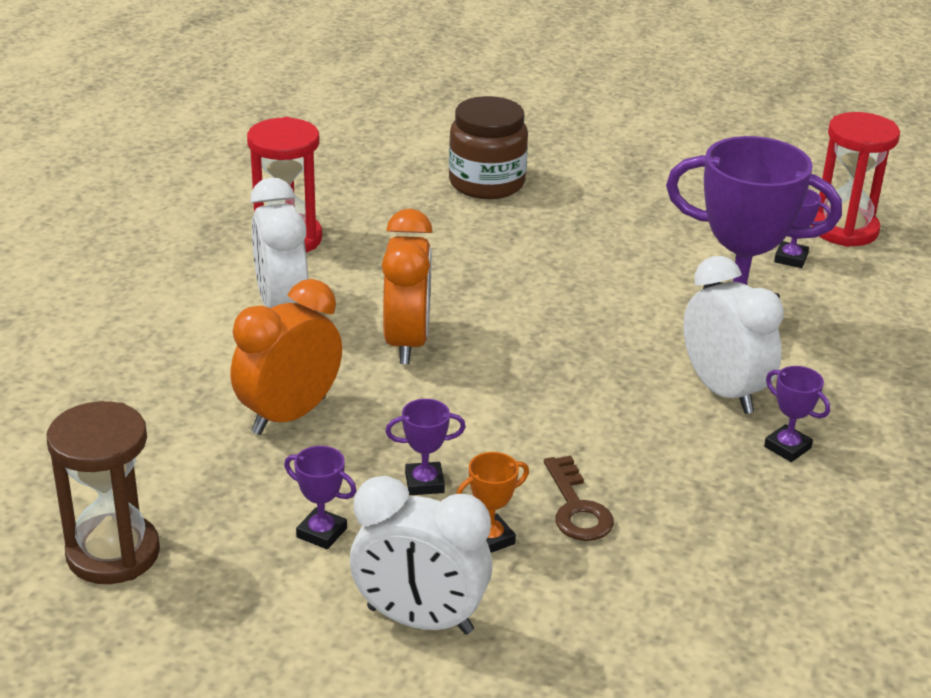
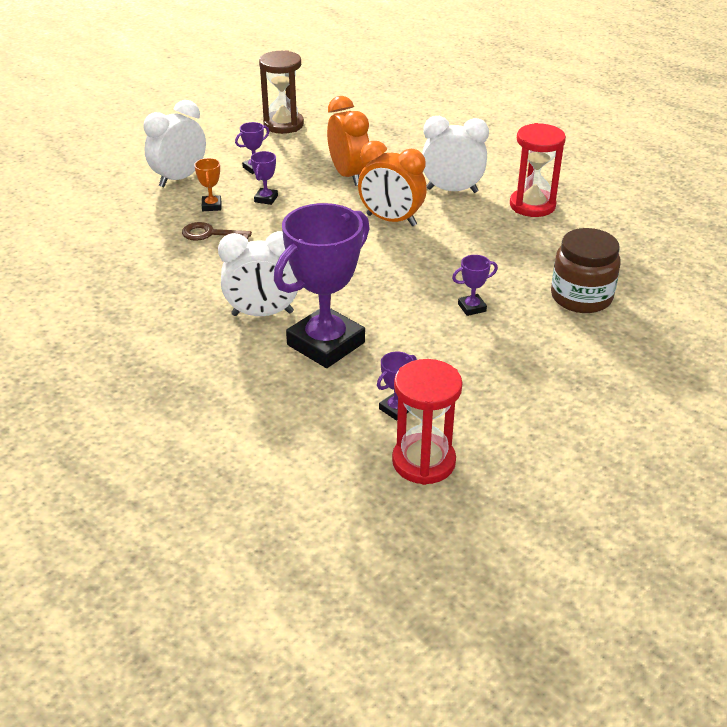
camera: 115 degrees right, 5 degrees up
(787, 447) = (194, 317): purple trophy -> purple trophy (472, 307)

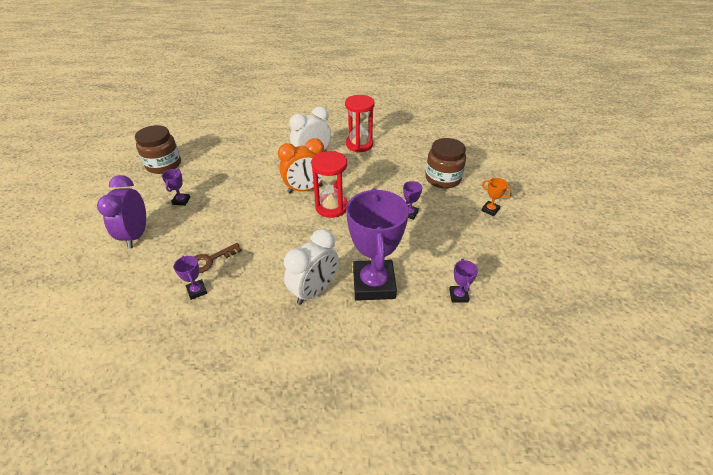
camera: 45 degrees left, 5 degrees up
(179, 178) = (136, 235): white clock -> purple clock
(211, 206) = (185, 241): orange trophy -> orange trophy (490, 210)
(266, 199) = (216, 216): purple trophy -> purple trophy (197, 291)
(283, 124) = (164, 165): brown hourglass -> brown jar
(348, 175) = (246, 176): orange clock -> none
(423, 461) = (511, 315): red hourglass -> red hourglass (331, 207)

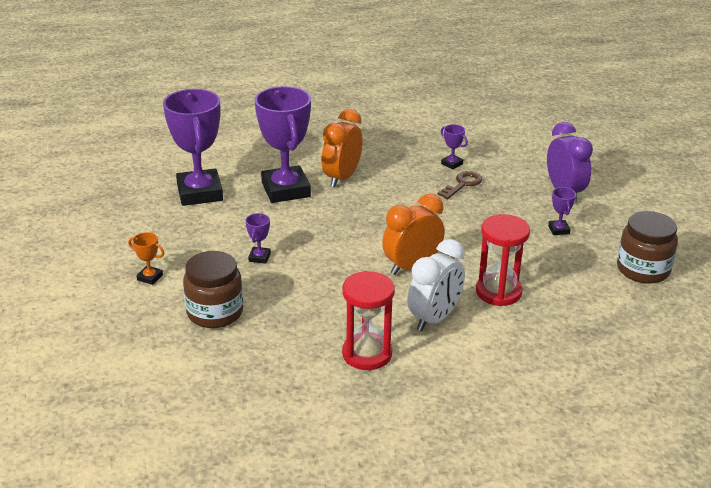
camera: 165 degrees right, 10 degrees down
(314, 291) = (342, 178): white clock -> orange clock
(331, 207) = (363, 250): red hourglass -> red hourglass (498, 292)
(458, 295) = (200, 193): purple trophy -> purple trophy, size x2.47

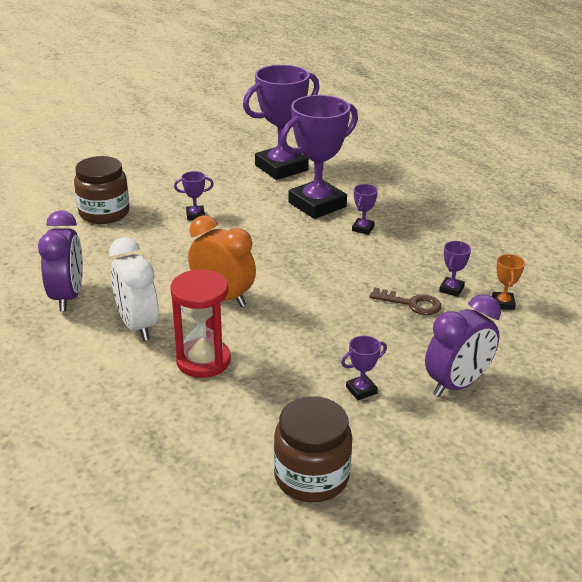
camera: 70 degrees right, 0 degrees up
(150, 277) = (141, 176): orange trophy -> orange trophy (503, 303)
(342, 178) = (363, 228): orange clock -> purple trophy
(367, 354) = (67, 297): red hourglass -> purple clock
(434, 318) = (138, 326): white clock -> white clock turned 45 degrees clockwise

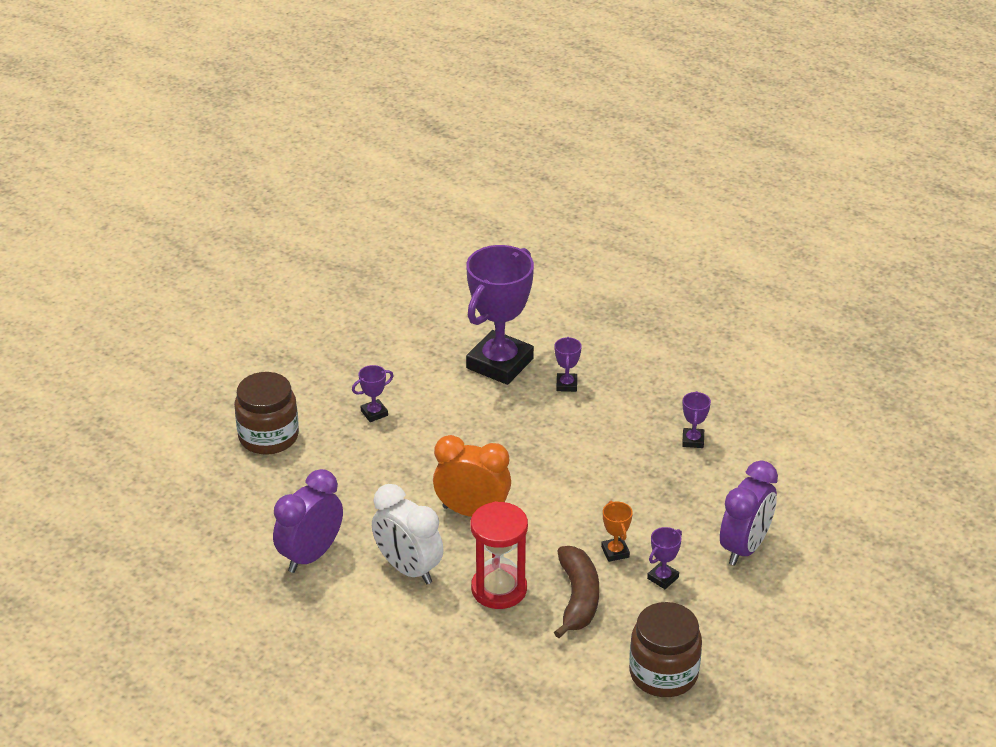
camera: 20 degrees left, 5 degrees up
(67, 297) = (311, 555): purple clock -> purple clock turned 120 degrees counterclockwise
(270, 386) = (578, 598): none -> brown banana
(281, 168) = (428, 318): purple trophy -> none
(411, 303) = (662, 468): brown key -> none
(503, 303) = (749, 444): orange trophy -> orange trophy (615, 552)

